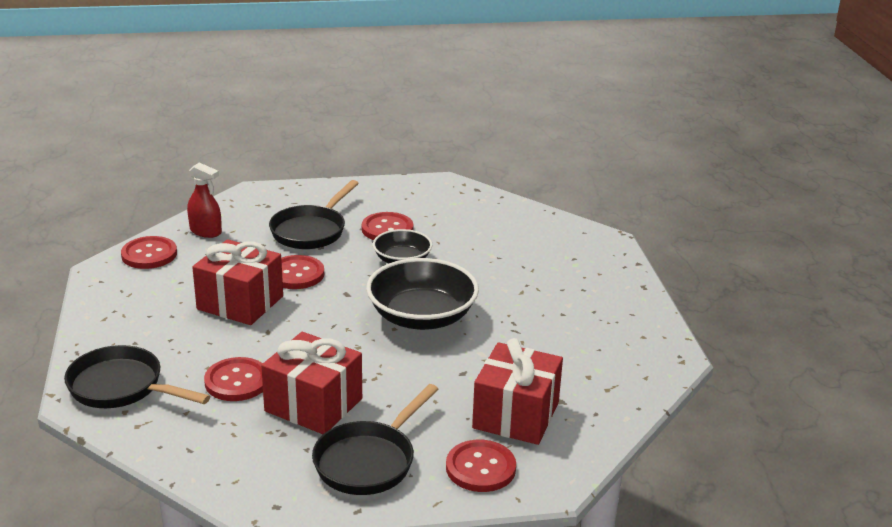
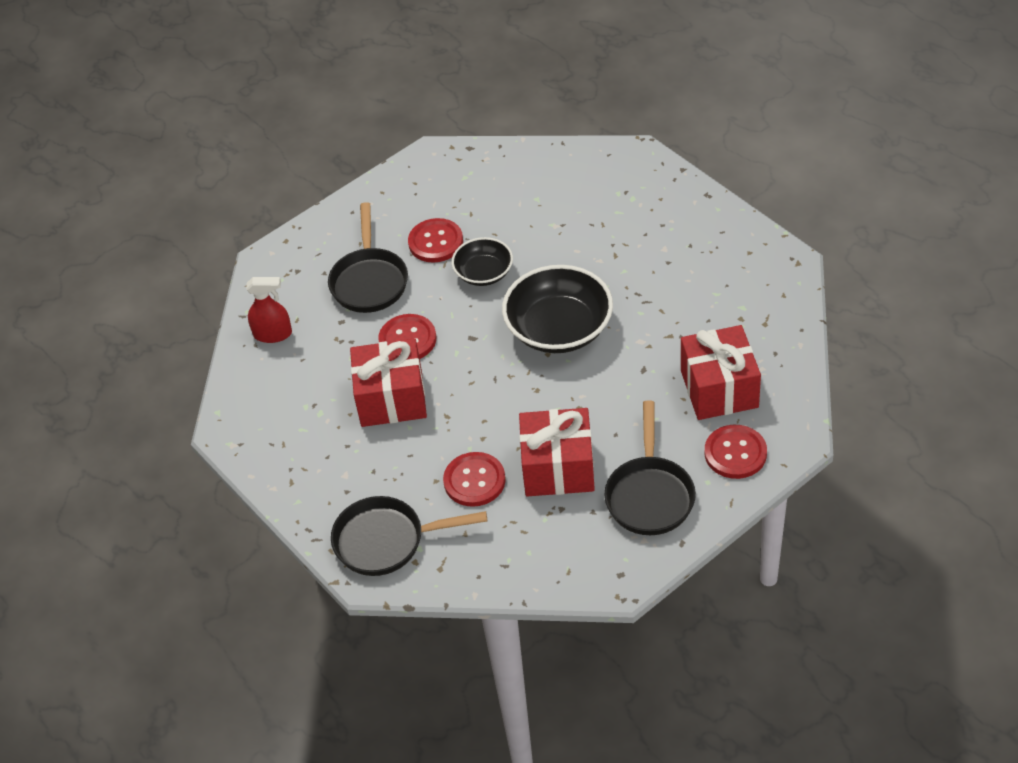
camera: 25 degrees left, 20 degrees up
(149, 254) = (251, 390): red button -> none

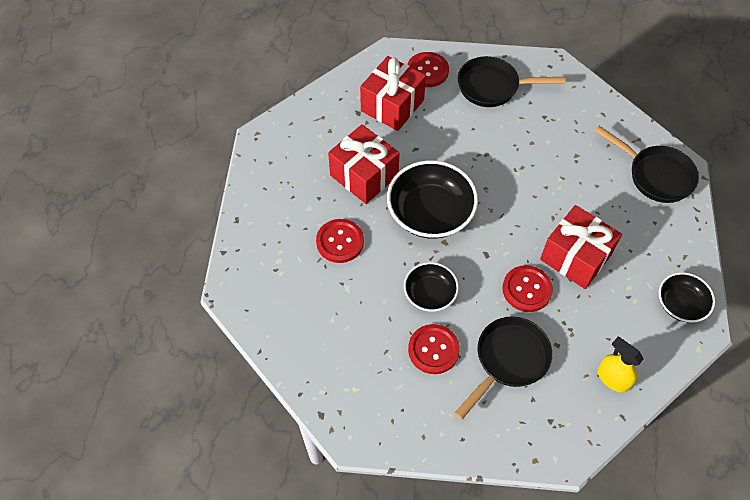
camera: 140 degrees left, 10 degrees up
(261, 436) = (681, 304): none -> black bowl
(273, 334) = (612, 378): red spray bottle -> yellow spray bottle
(474, 481) = (575, 167): red button -> red button (340, 242)
(558, 468) = (523, 136): red gift -> red gift (364, 175)
(649, 495) = (493, 87): black pan -> black pan turned 135 degrees counterclockwise

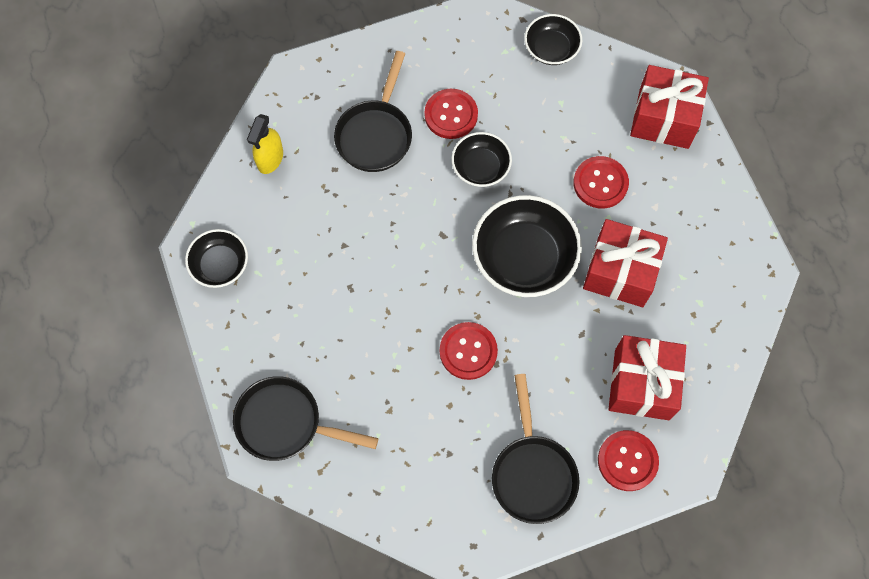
camera: 155 degrees right, 10 degrees up
(312, 373) = (551, 49): none -> black bowl
(493, 87) = (532, 473): black pan -> black pan turned 105 degrees clockwise
(527, 289) = (385, 213): red button -> red button (468, 351)
(575, 257) = (347, 272): red gift -> red gift (663, 118)
(612, 378) = (270, 158): yellow spray bottle -> yellow spray bottle turned 90 degrees clockwise

